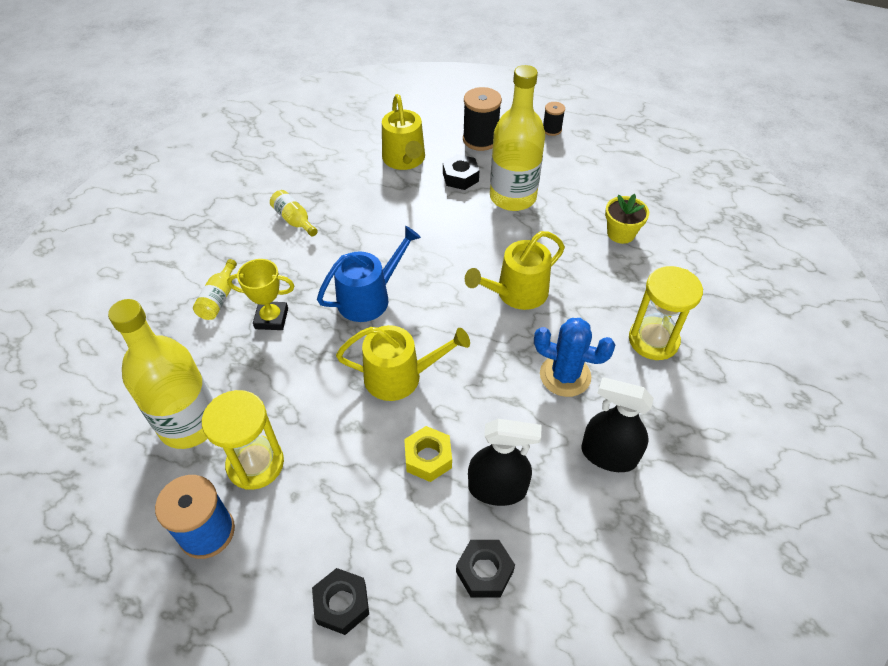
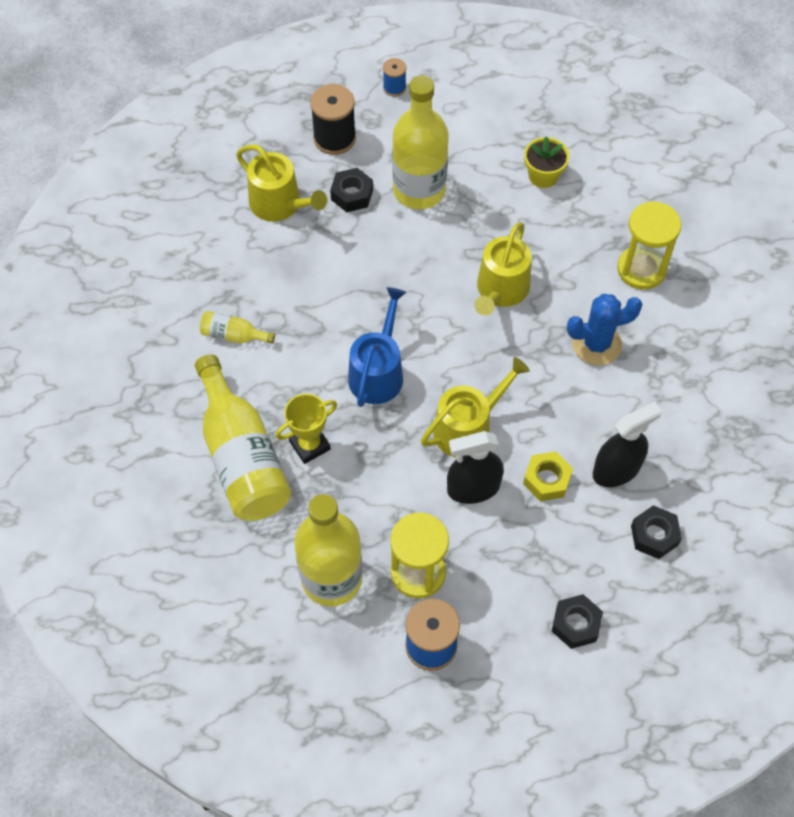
camera: 35 degrees left, 10 degrees up
(219, 298) = (242, 456): yellow bottle -> yellow bottle, size x2.28
(551, 130) = (394, 87): black spool -> blue spool
(608, 455) = (675, 391): black spray bottle -> black spray bottle (473, 488)

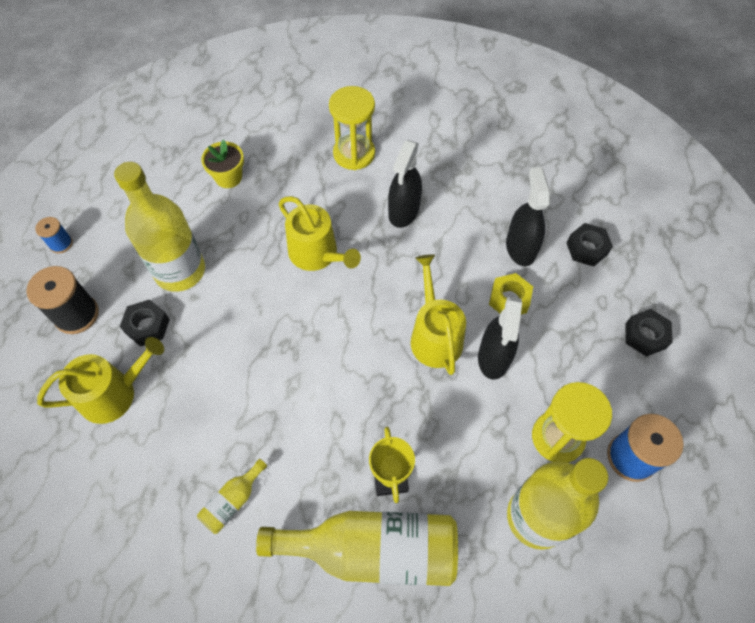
camera: 65 degrees left, 0 degrees up
(378, 372) = (344, 384): blue watering can -> none
(596, 344) = (404, 211): blue cactus -> black spray bottle

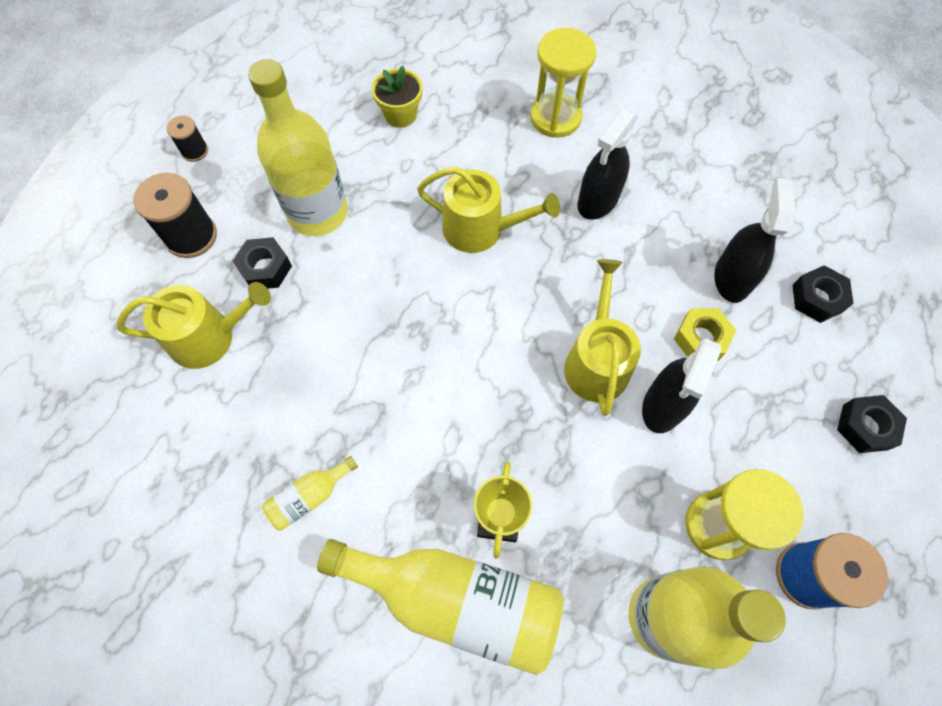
camera: 15 degrees right, 5 degrees up
(61, 244) = (195, 151): blue spool -> black spool
(317, 254) = (480, 229): yellow watering can -> yellow watering can turned 45 degrees counterclockwise

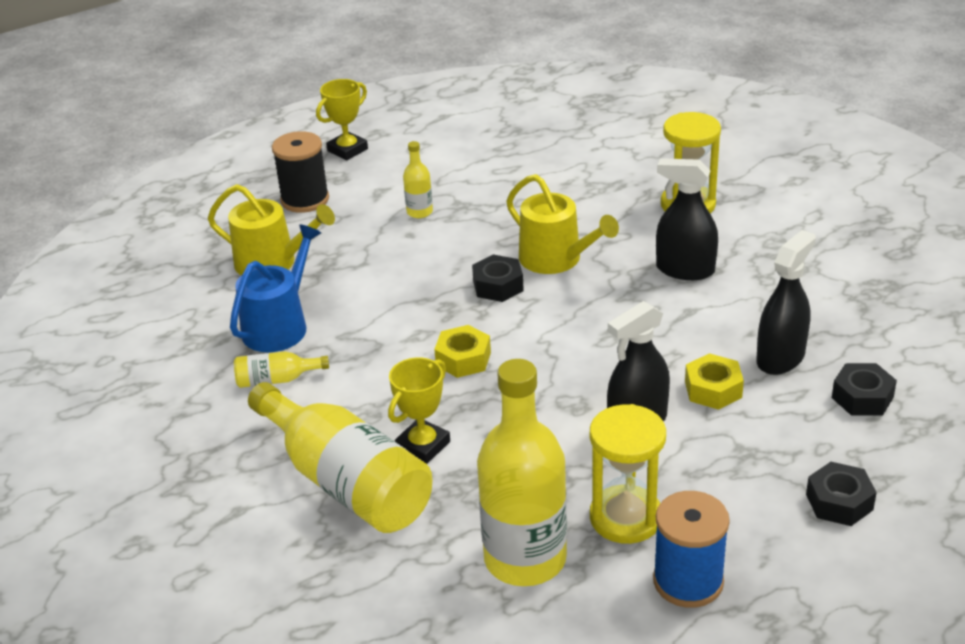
camera: 30 degrees right, 30 degrees down
(195, 151) = (347, 150): black spool -> yellow trophy
(265, 268) = (349, 234): black nut -> black nut (498, 286)
(269, 422) = (279, 326): none -> blue watering can
(318, 212) = (419, 212): yellow bottle -> yellow bottle, size x0.44
(400, 114) = (541, 169): yellow flower pot -> none
(471, 392) = (463, 359): none -> yellow nut
(596, 361) = (595, 374): yellow watering can -> none
(598, 200) = (685, 270): black spray bottle -> black spray bottle turned 45 degrees clockwise

